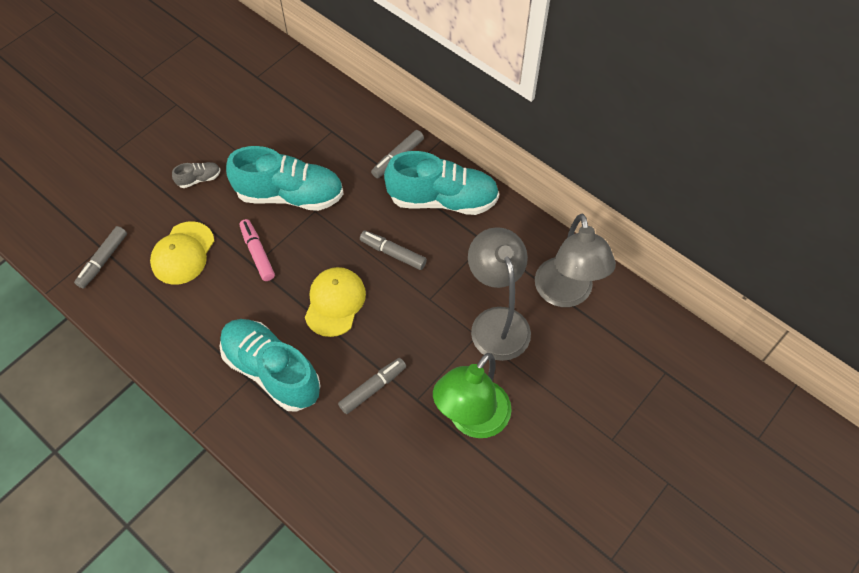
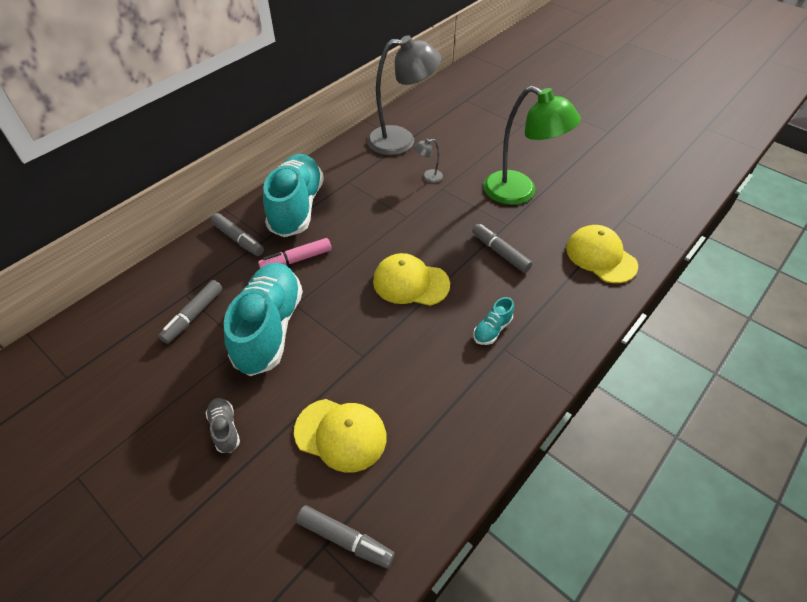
camera: 90 degrees left, 10 degrees down
(257, 253) = (347, 354): pink marker -> pink marker (296, 260)
(272, 371) = (492, 329): turquoise shoe -> turquoise shoe, size x0.42
(363, 495) = (600, 256): none -> yellow cap
(393, 253) = (355, 241): grey marker -> grey marker (193, 316)
(496, 321) = (428, 177): grey lamp -> grey lamp, size x0.41

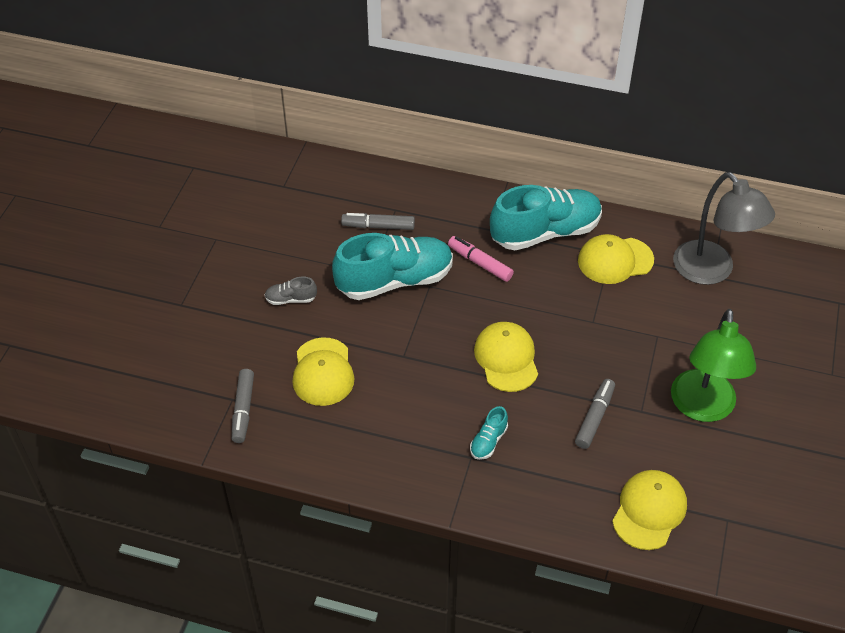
camera: 65 degrees right, 0 degrees up
(225, 429) = (291, 299): grey shoe -> grey shoe turned 135 degrees counterclockwise
(238, 239) = (477, 211): grey marker -> none
(355, 181) = (615, 260): none -> yellow cap
(428, 177) = (667, 317): grey lamp -> none
(492, 329) = (488, 441): turquoise shoe -> turquoise shoe turned 75 degrees counterclockwise

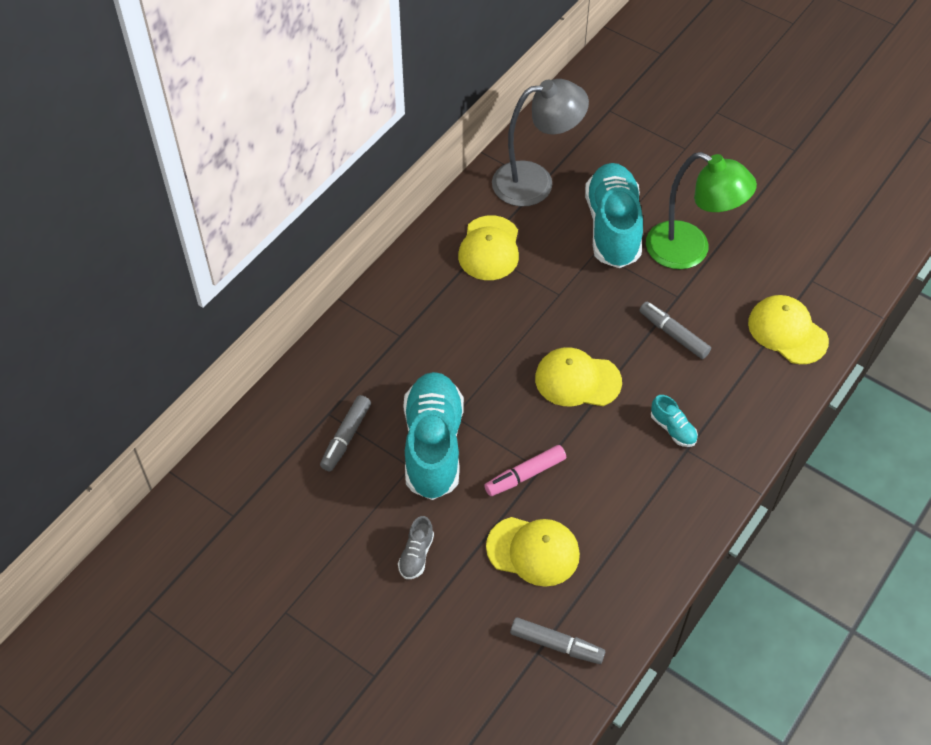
camera: 70 degrees left, 5 degrees up
(480, 263) = (442, 361): pink marker -> pink marker (525, 475)
(545, 232) = (426, 291): turquoise shoe -> turquoise shoe (613, 227)

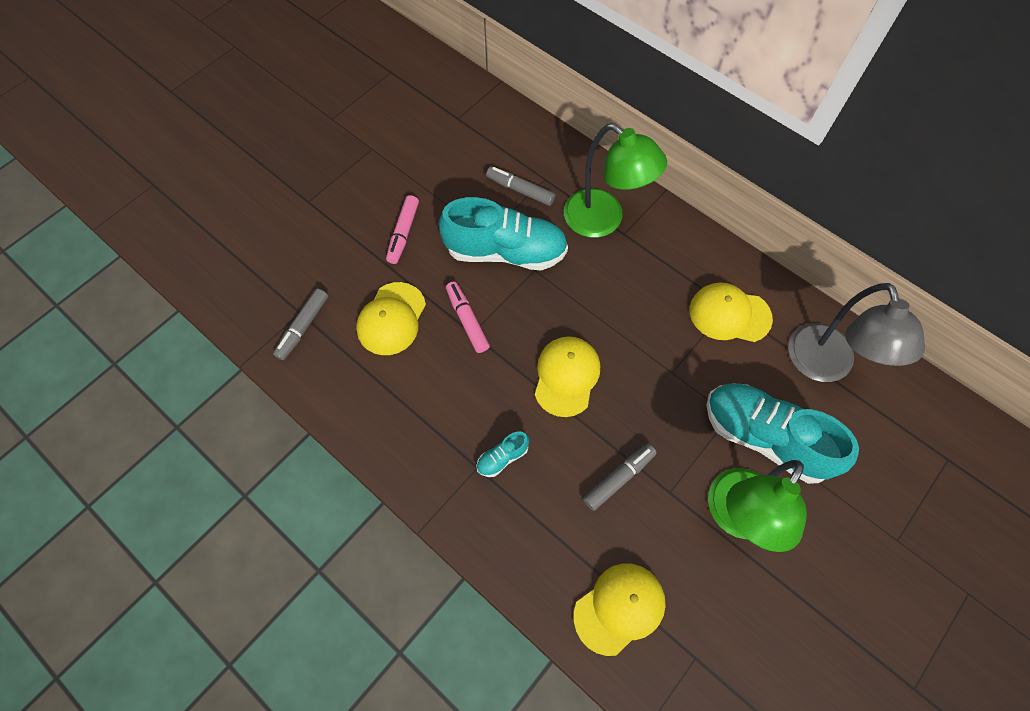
camera: 95 degrees right, 10 degrees up
(384, 354) = (603, 220): none -> green lamp
(416, 555) = (403, 233): grey shoe -> pink marker
(613, 227) = (765, 437): turquoise shoe -> turquoise shoe turned 150 degrees counterclockwise

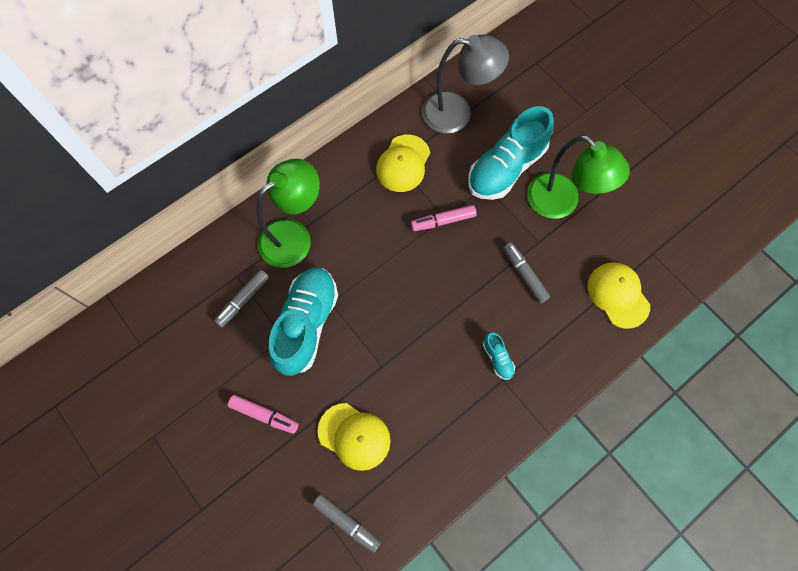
camera: 80 degrees left, 5 degrees up
(467, 320) = (369, 368): pink marker -> pink marker (443, 221)
(566, 376) = (435, 296): yellow cap -> none

